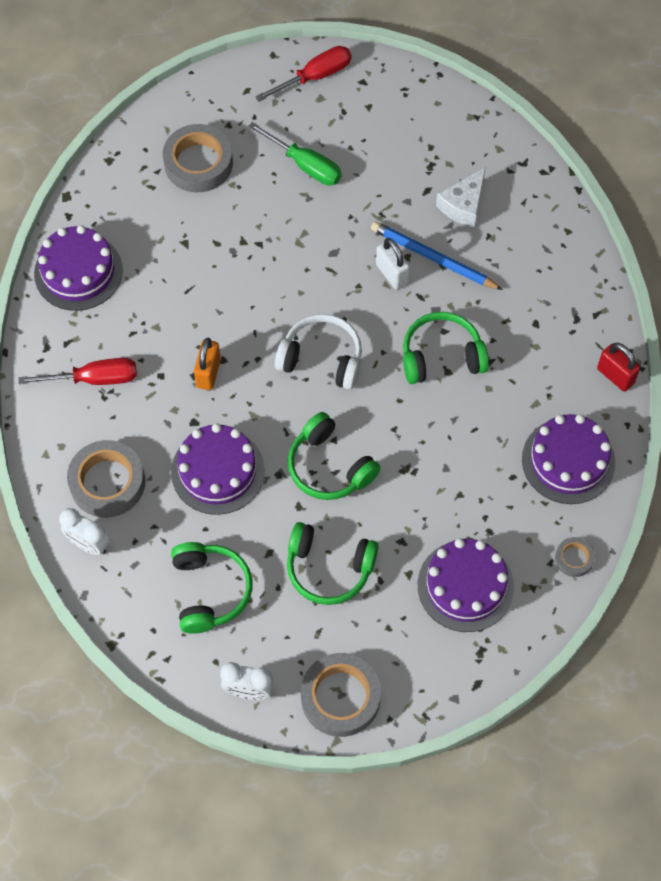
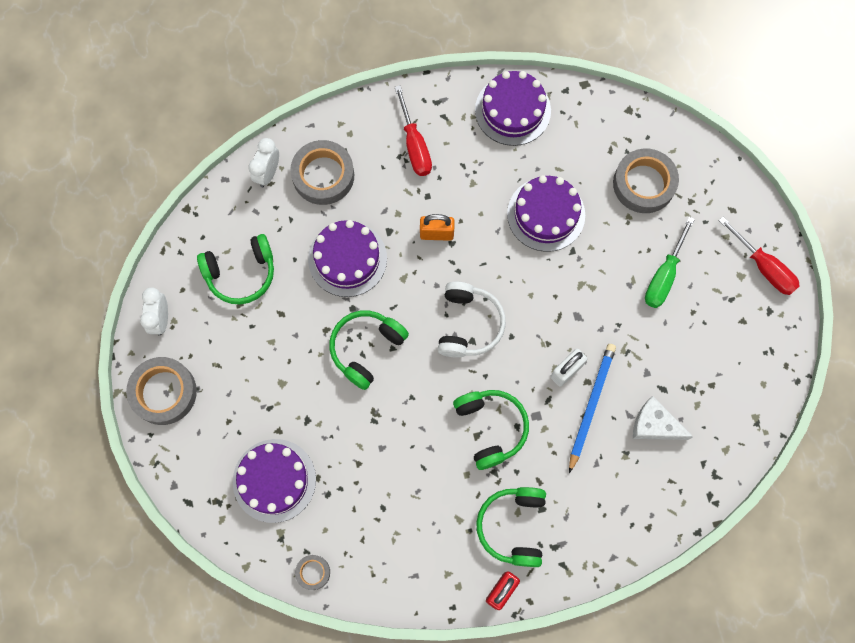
camera: 80 degrees right, 10 degrees up
(329, 568) = (274, 364): green headphones -> green headphones (513, 526)
(568, 461) = (407, 556): purple cake -> purple cake (546, 214)

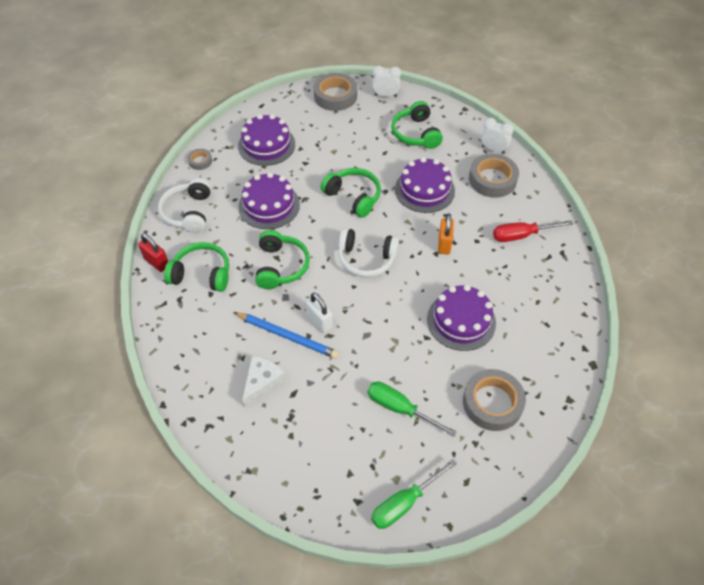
camera: 95 degrees right, 20 degrees down
(412, 567) = (188, 212): none -> white headphones
(490, 428) = (281, 266): green headphones -> green headphones turned 75 degrees counterclockwise
(512, 110) = (560, 305): purple cake -> purple cake (269, 205)
(763, 267) = (404, 503): red screwdriver -> green screwdriver

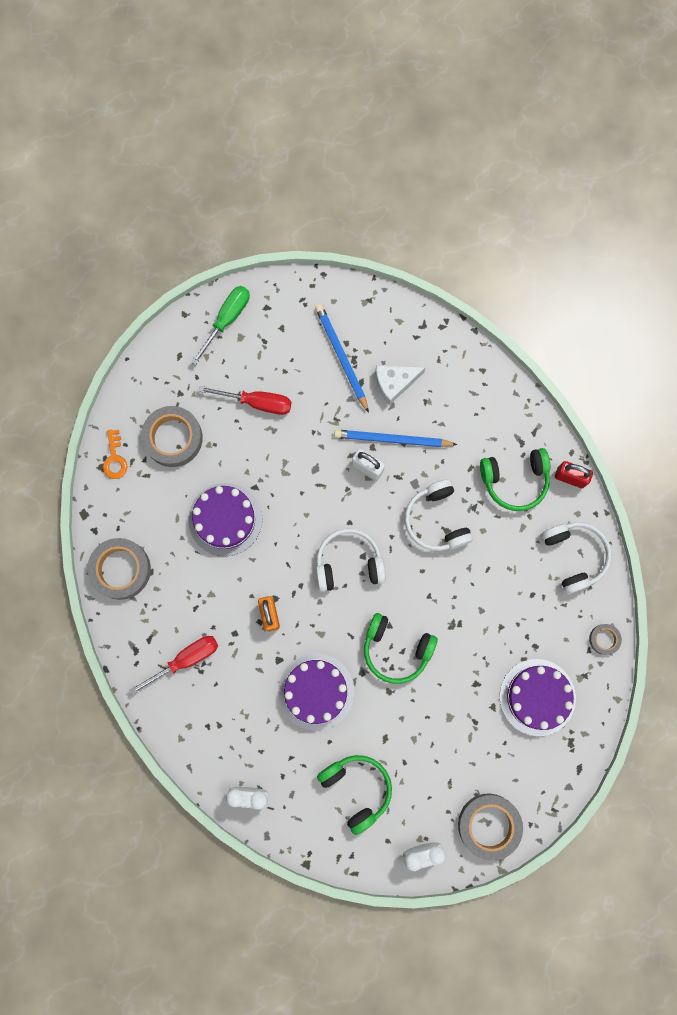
camera: 160 degrees right, 25 degrees up
(262, 382) = (394, 383): white cheese -> white cheese turned 60 degrees clockwise
(269, 205) = (488, 600): purple cake -> none
(281, 266) = (436, 520): green headphones -> white headphones
(301, 423) = (341, 357): none -> blue pencil
(399, 408) = (257, 402): green screwdriver -> red screwdriver
(492, 179) = (238, 739): grey tape -> grey tape (120, 569)
(554, 403) = (115, 458): none -> orange key

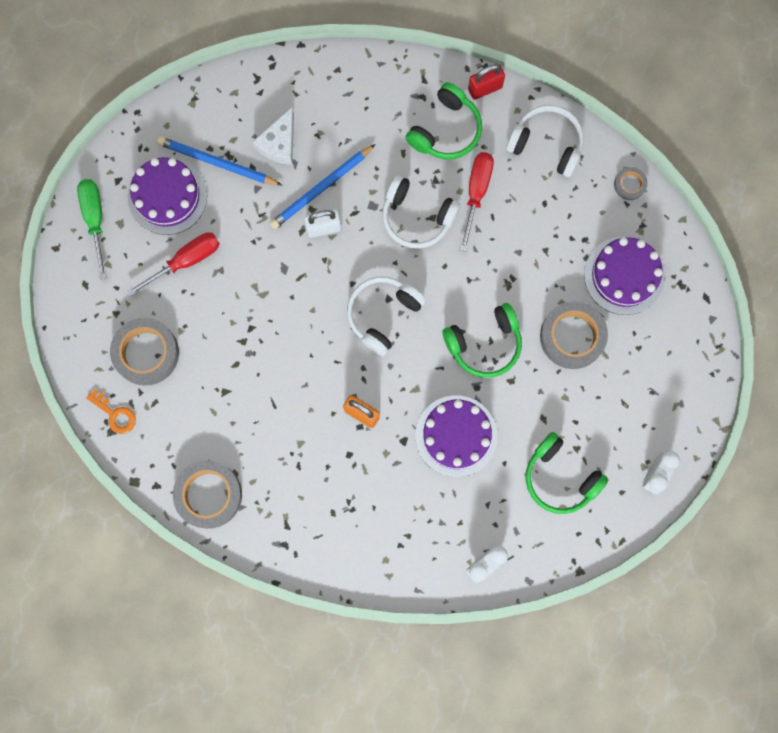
camera: 45 degrees left, 0 degrees up
(186, 659) = (331, 512): red screwdriver -> red screwdriver (476, 192)
(225, 519) = (252, 375): purple cake -> purple cake (167, 196)
(356, 789) = (560, 477): green headphones -> green headphones turned 150 degrees counterclockwise
(489, 825) = (683, 405): grey tape -> grey tape (572, 337)

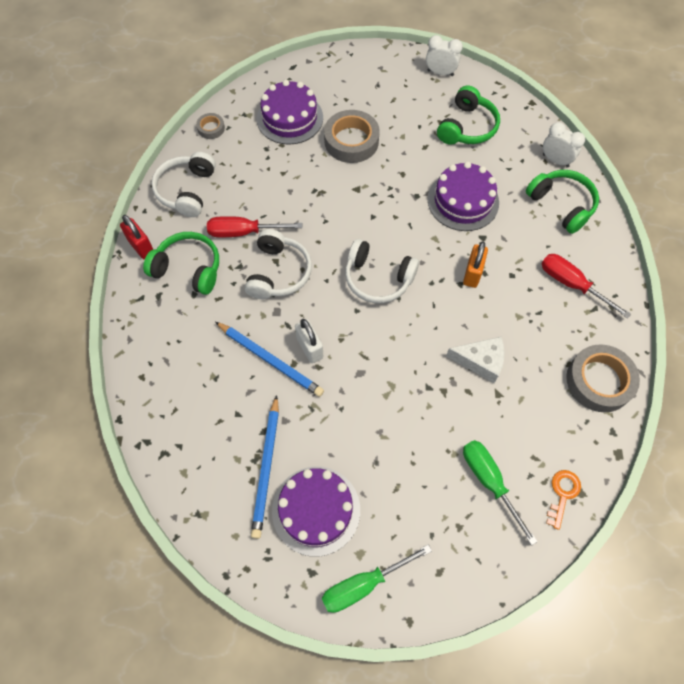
camera: 105 degrees left, 15 degrees down
(146, 353) = (489, 481): grey tape -> green screwdriver
(186, 261) = (380, 469): red screwdriver -> red screwdriver (571, 284)
(279, 143) = (232, 411): white cheese -> white cheese (480, 361)
(484, 344) = (378, 198): green headphones -> green headphones (561, 205)

